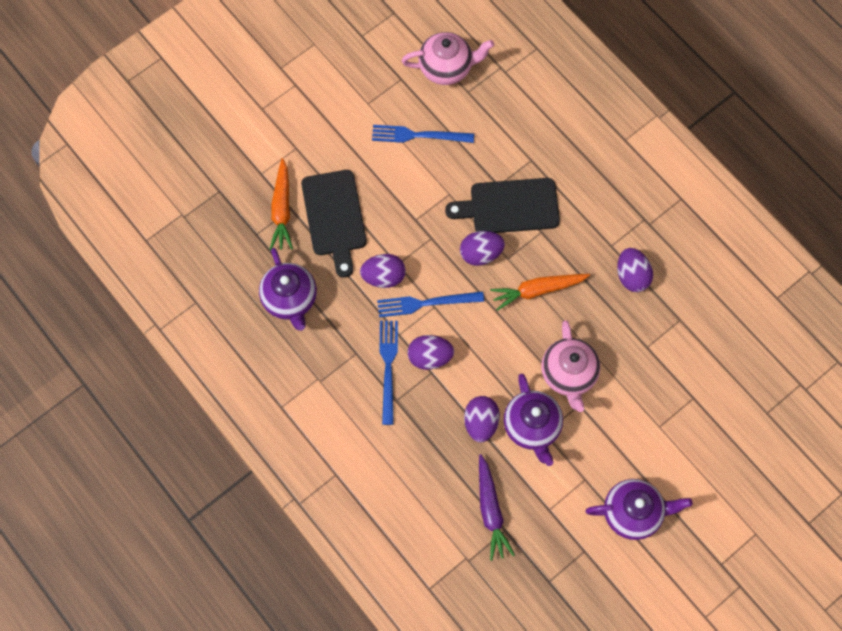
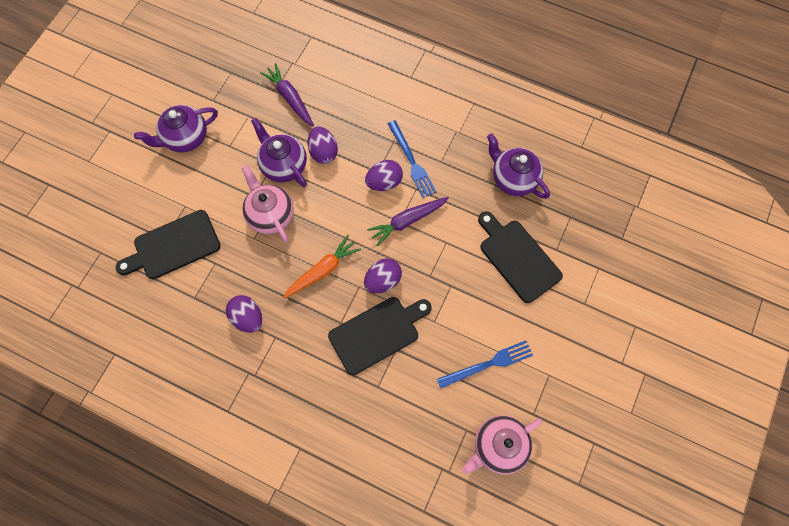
camera: 155 degrees right, 0 degrees up
(282, 209) = (563, 245): orange carrot -> none
(383, 277) = (451, 227): purple egg -> none
(426, 303) = (407, 221): blue fork -> purple carrot
(686, 385) = (173, 246): none -> black cutting board

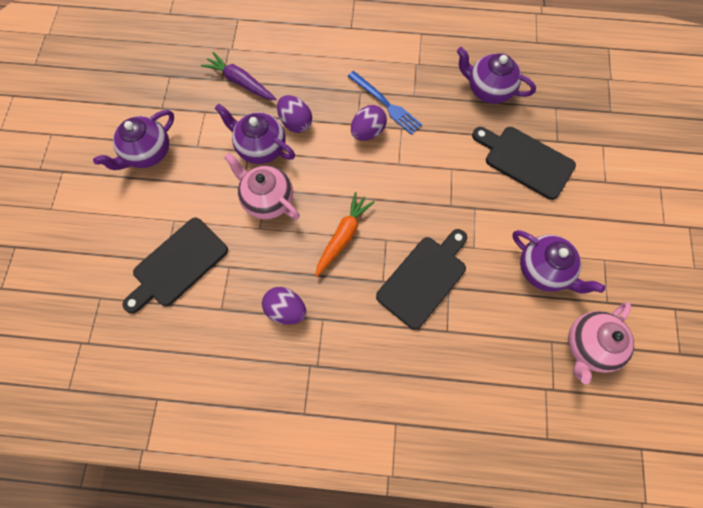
camera: 20 degrees left, 0 degrees up
(383, 280) = (407, 225): purple egg -> none
(407, 221) = (406, 161): purple carrot -> none
(488, 364) = (543, 270): blue fork -> purple teapot

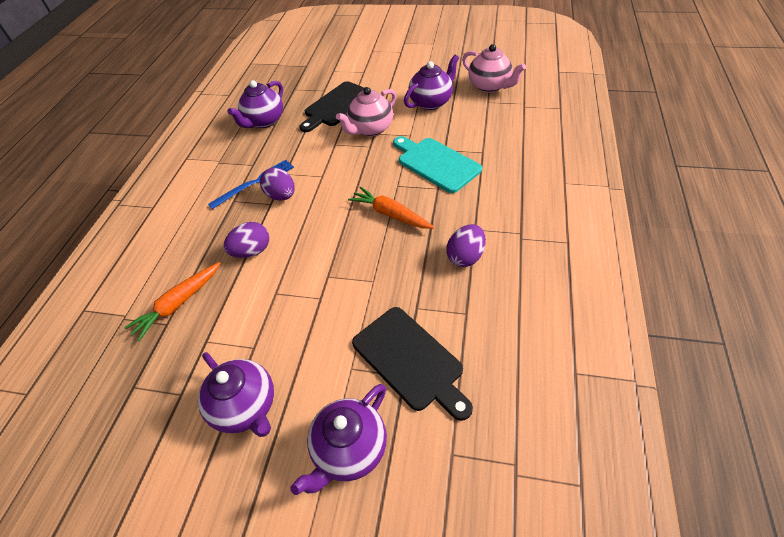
camera: 80 degrees left, 20 degrees down
(240, 82) = (178, 304): purple carrot -> orange carrot
(261, 147) = (274, 282): purple teapot -> purple teapot (349, 449)
(267, 199) = (340, 274): pink teapot -> pink teapot (370, 129)
(424, 278) = (436, 163): black cutting board -> turquoise cutting board

